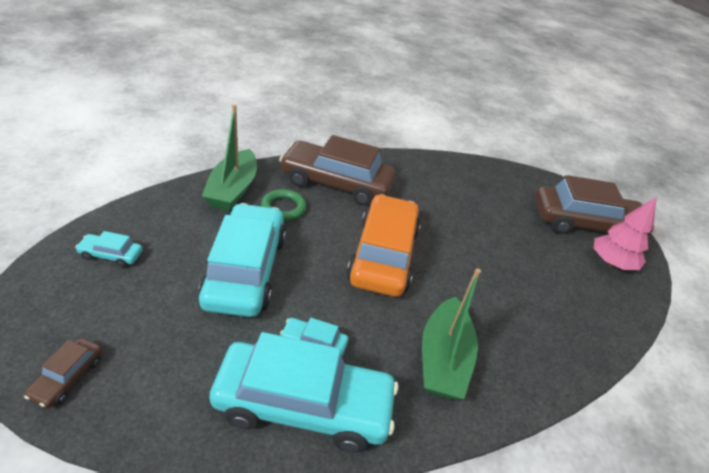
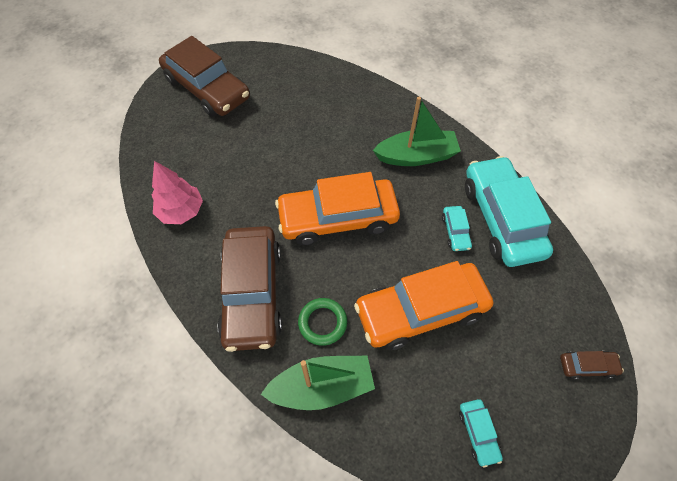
camera: 105 degrees left, 20 degrees up
(245, 270) = (421, 311): turquoise car -> orange car
(585, 224) = (207, 89): brown car -> brown car turned 150 degrees clockwise
(611, 263) = (253, 72): pink tree -> pink tree (181, 211)

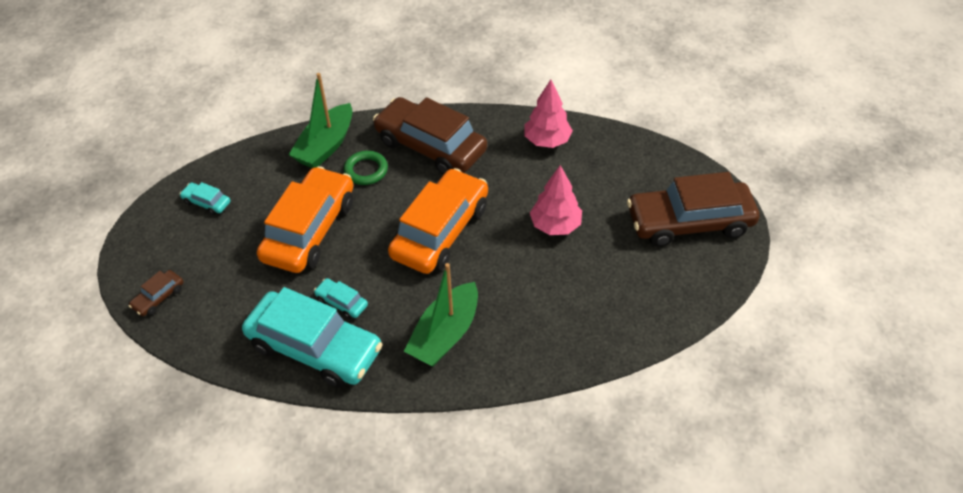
camera: 130 degrees right, 10 degrees down
(271, 154) = (555, 225): none -> pink tree

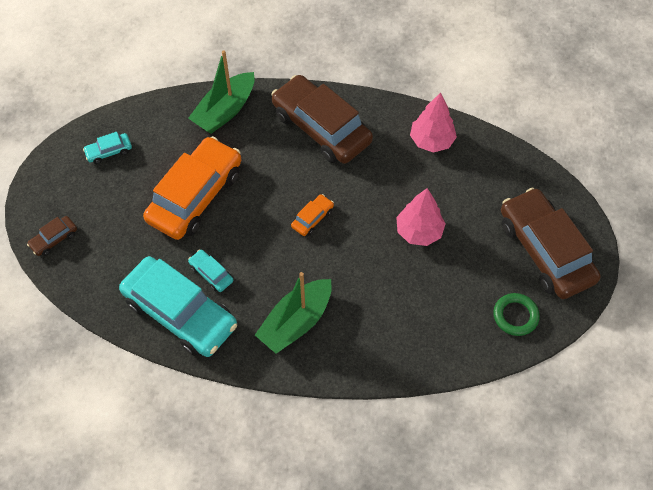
camera: 10 degrees right, 10 degrees up
(207, 202) = (109, 151): turquoise car -> turquoise car turned 60 degrees counterclockwise
(366, 170) = (257, 143): green ring -> green ring (515, 316)
(440, 231) = (312, 218): orange car -> orange car, size x0.42
(689, 222) = (545, 250): brown car -> brown car turned 60 degrees clockwise

